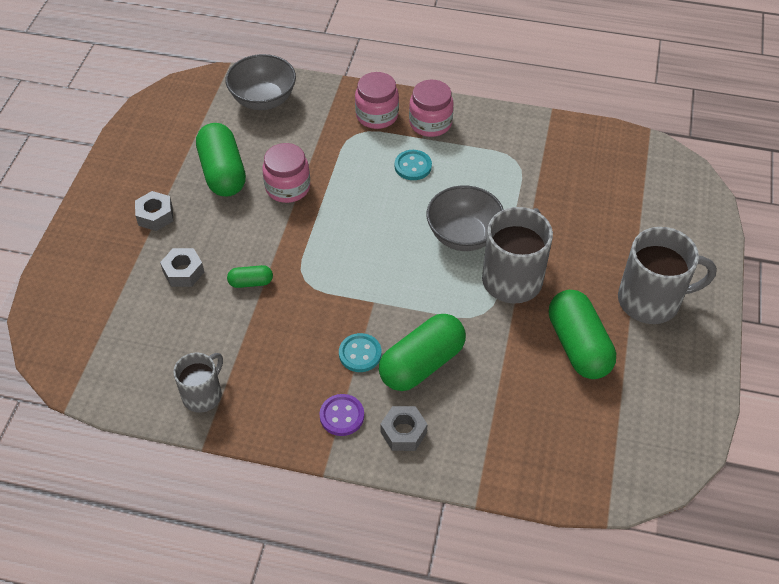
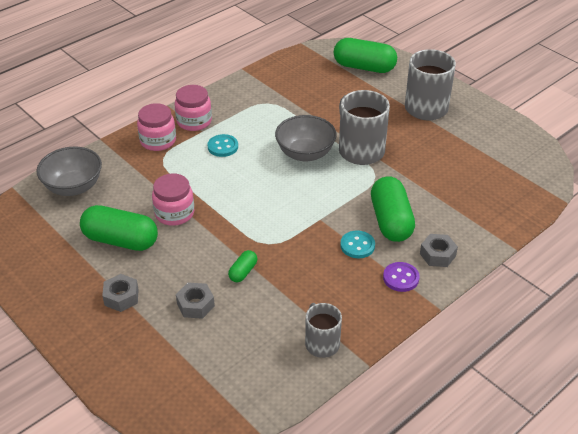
camera: 55 degrees left, 10 degrees down
(578, 345) = (434, 150): green capsule -> green capsule (364, 67)

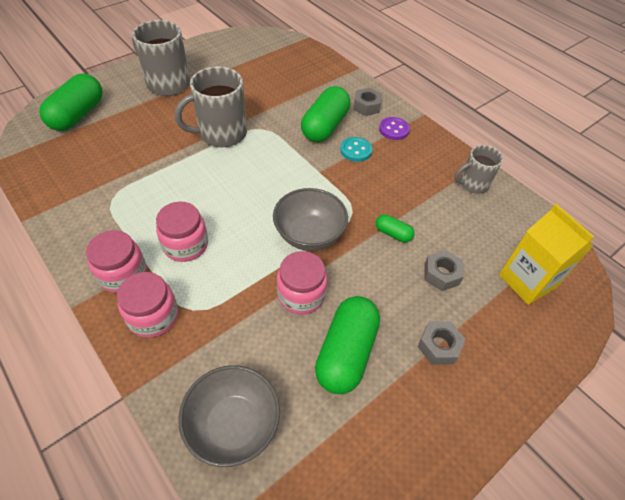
camera: 90 degrees left, 10 degrees up
(187, 373) = (527, 281): none -> yellow carton
(223, 147) = (186, 245): turquoise button -> pink jar
(305, 153) = (216, 174): grey bowl -> grey bowl (309, 235)
(391, 221) = (325, 126): green capsule -> green capsule turned 60 degrees counterclockwise

